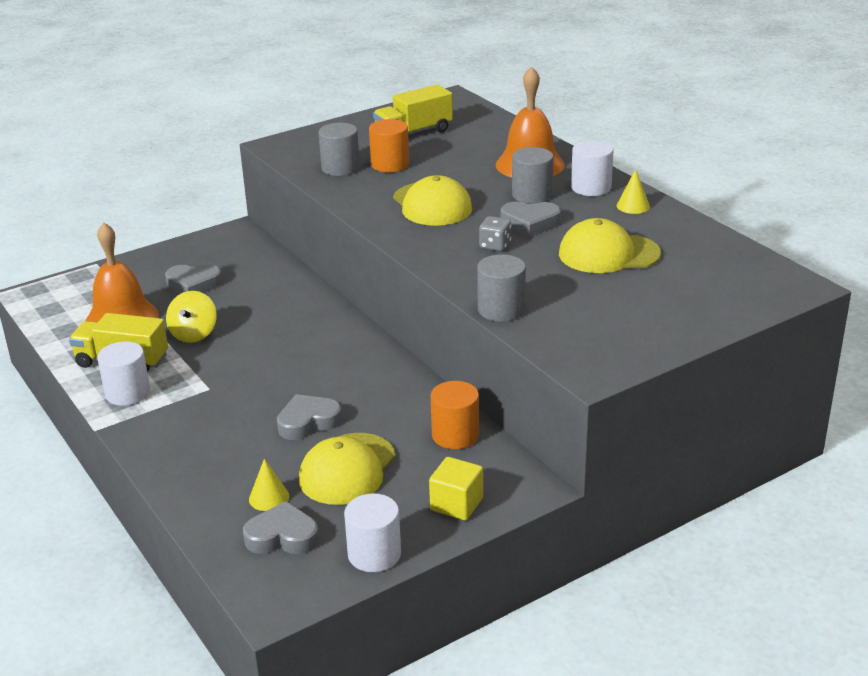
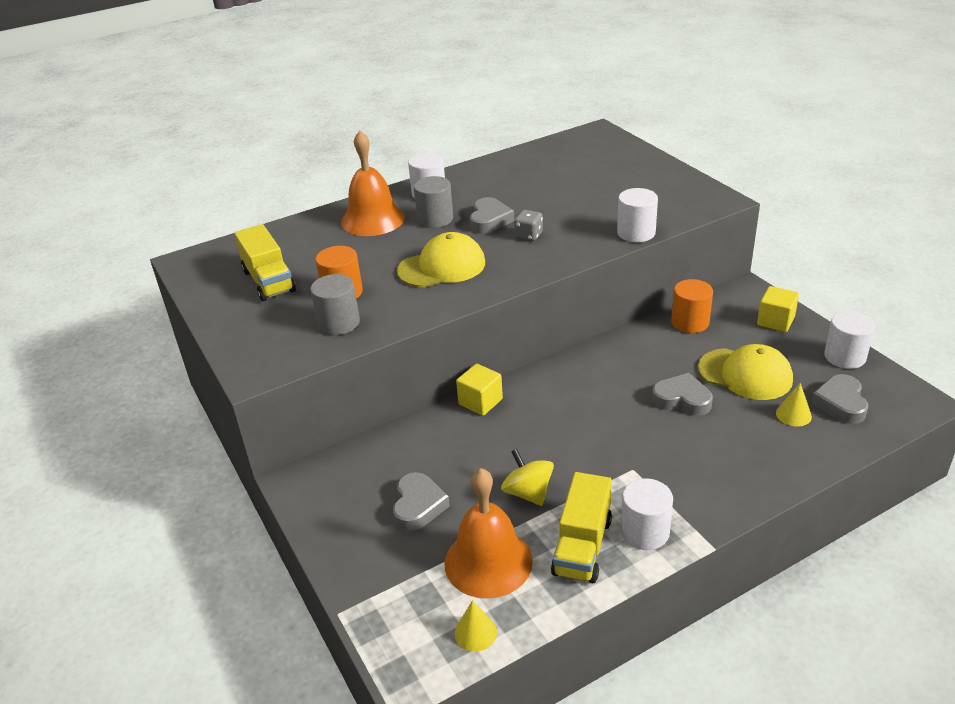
camera: 85 degrees left, 5 degrees up
(194, 334) = (528, 493): yellow spinning top -> yellow spinning top turned 135 degrees counterclockwise
(308, 422) = (682, 399): grey heart -> grey heart turned 135 degrees clockwise
(324, 305) = (480, 402): none -> yellow cube
(501, 310) = (636, 233): grey cylinder -> white cylinder
(608, 254) = (547, 190): yellow cap -> none
(633, 206) = (467, 178): yellow cone -> yellow cone (475, 633)

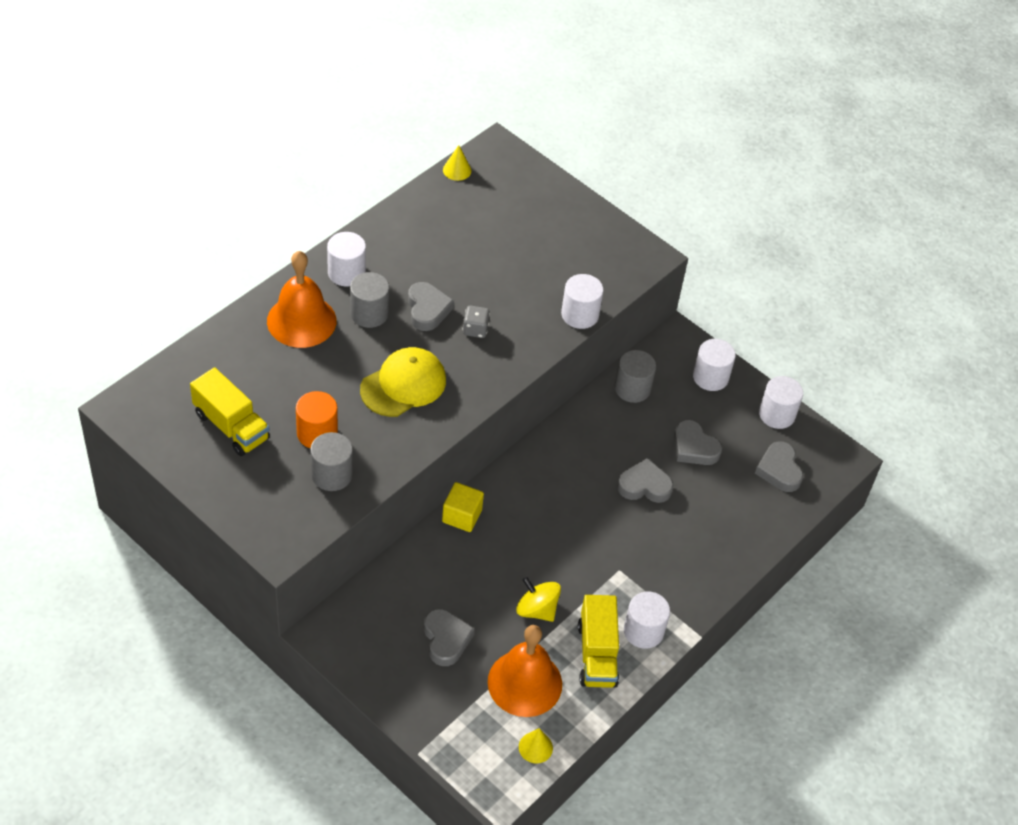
camera: 25 degrees left, 15 degrees up
(690, 322) = (632, 388): orange cylinder -> grey cylinder
(745, 374) = (694, 447): yellow cap -> grey heart
(775, 321) = (710, 377): yellow cube -> white cylinder
(793, 414) = (742, 489): yellow cone -> yellow cone (457, 170)

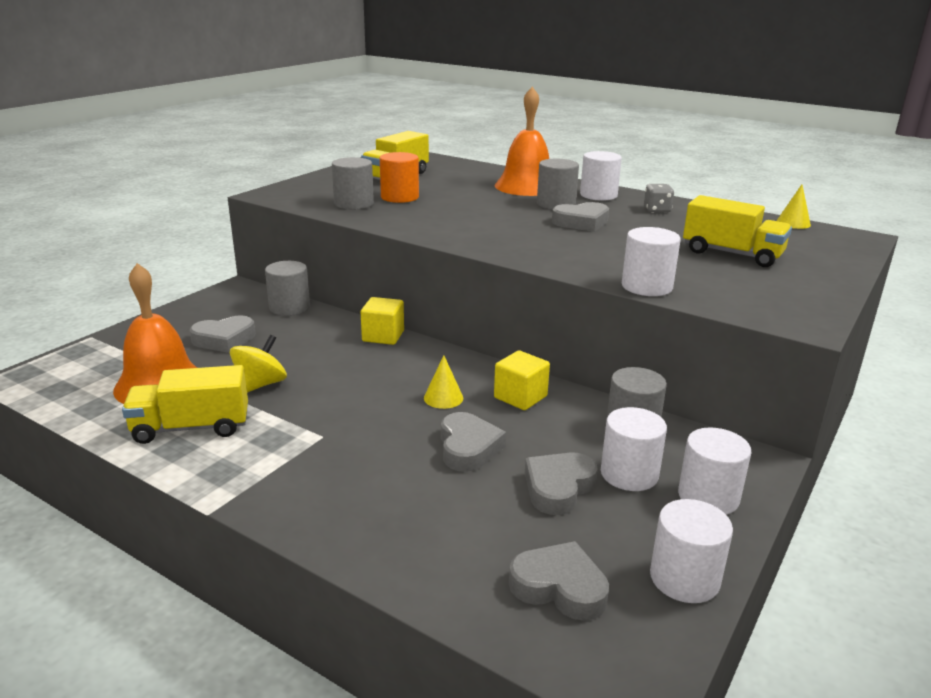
camera: 85 degrees right, 25 degrees down
(383, 586) = (289, 307): none -> grey cylinder
(403, 385) = (475, 219): yellow cap -> none
(475, 329) = (573, 241): grey dice -> grey dice (657, 210)
(522, 240) = (732, 254): none -> yellow truck
(535, 747) = (70, 396): yellow cone -> yellow cone (443, 398)
(582, 441) = (520, 397): none -> yellow cube
(643, 631) = (223, 461): white cylinder -> white cylinder (629, 474)
(779, 470) = (559, 587): grey heart -> grey heart turned 45 degrees clockwise

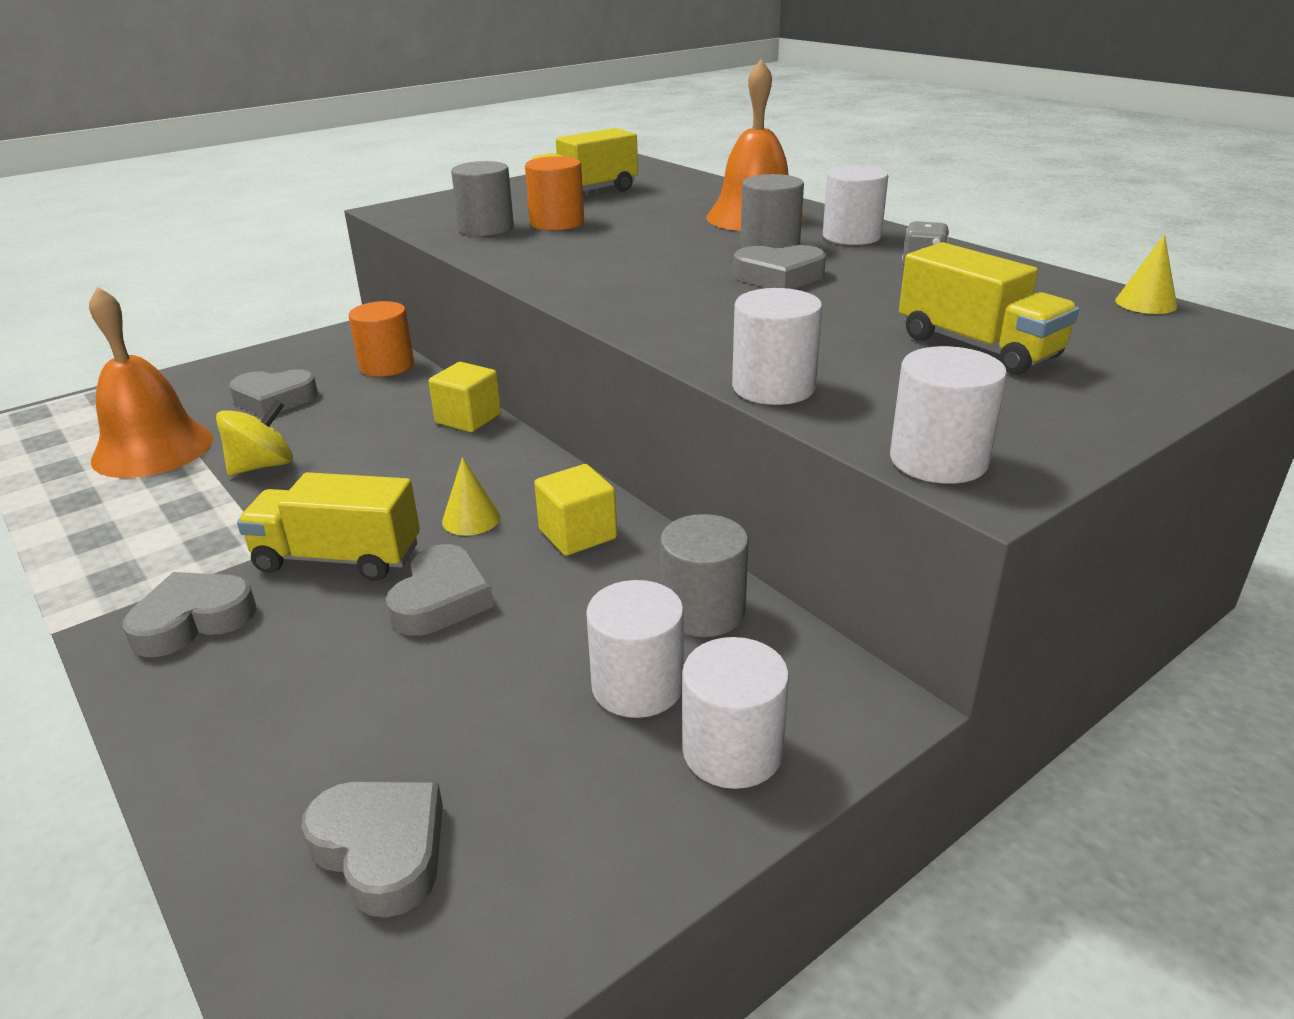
camera: 20 degrees right, 5 degrees up
(191, 428) = (136, 512): yellow truck -> yellow truck (338, 558)
(289, 307) = (387, 366): grey cylinder -> orange cylinder
(558, 488) = (514, 686): grey heart -> grey heart (193, 620)
(684, 578) = (579, 885): white cylinder -> white cylinder (938, 460)

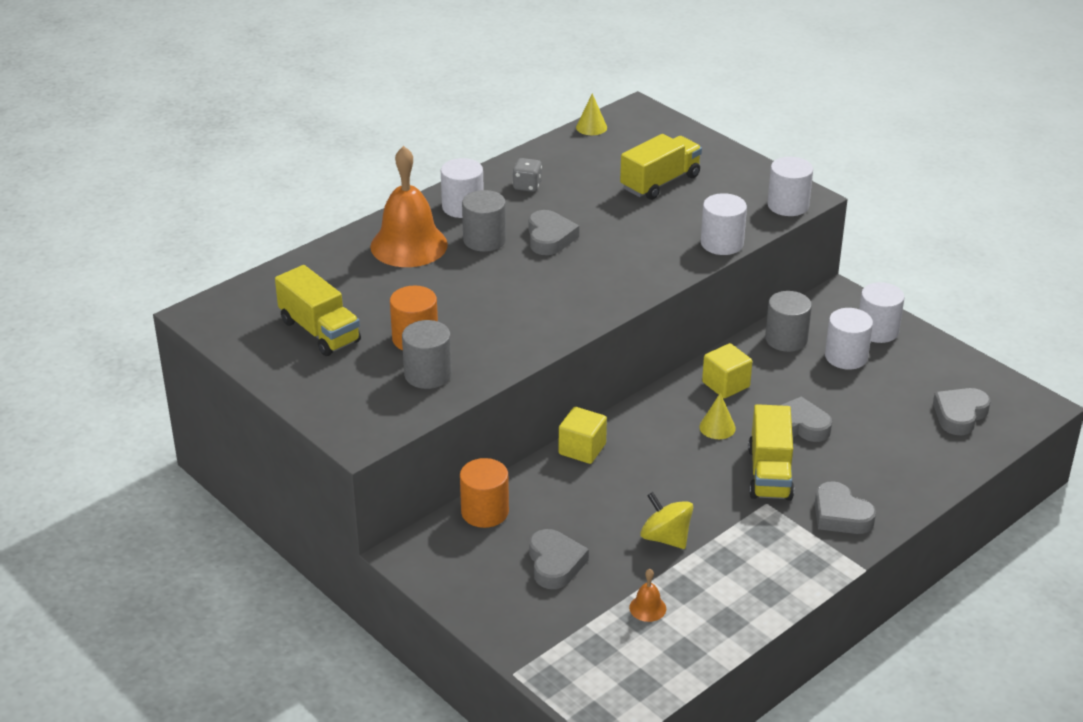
camera: 95 degrees left, 5 degrees up
(153, 449) = (647, 608): orange bell -> orange bell, size x0.41

